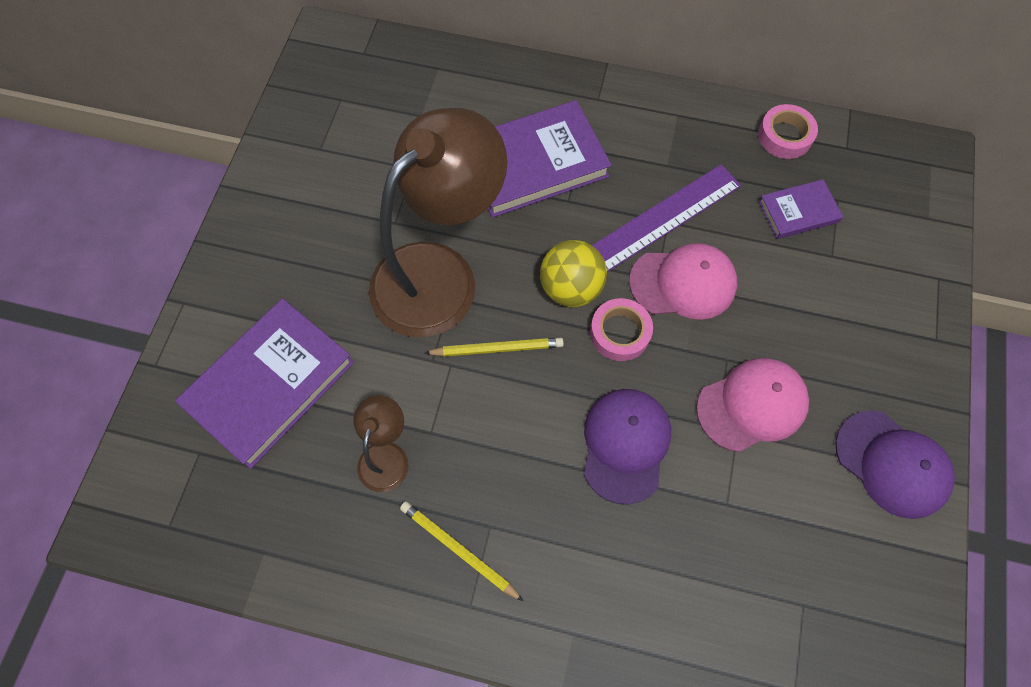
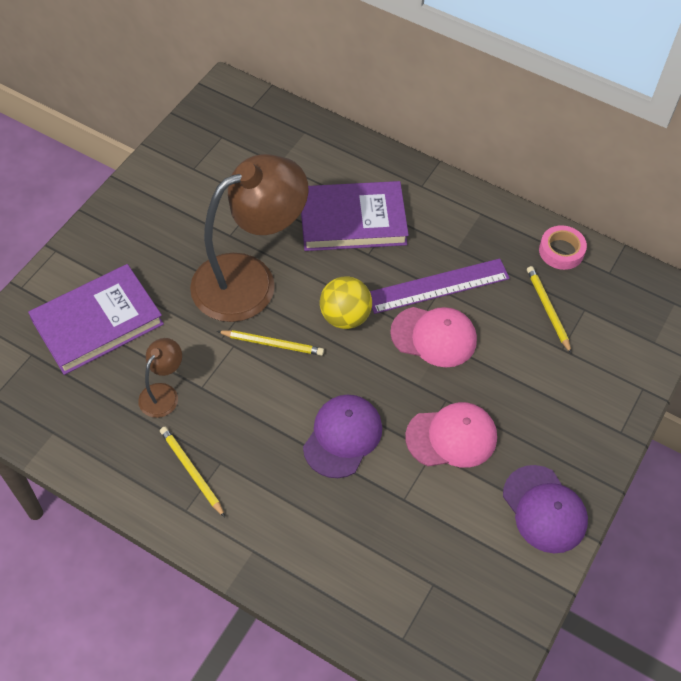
camera: 15 degrees right, 10 degrees down
(620, 333) = (370, 358): pink tape -> none
(798, 212) = (548, 309): purple book -> yellow pencil

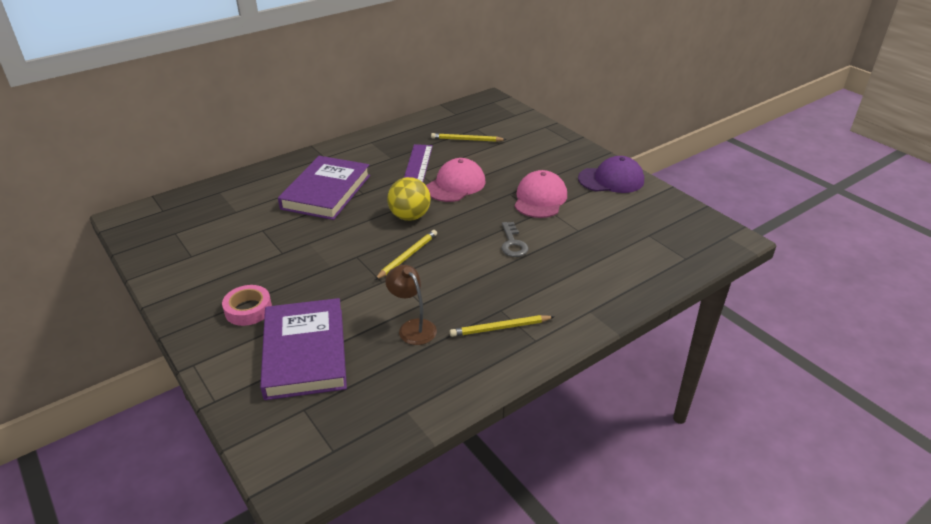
camera: 65 degrees left, 20 degrees down
(249, 279) = (336, 253): brown lamp -> none
(342, 437) = (513, 243): purple cap -> grey key
(561, 251) = (426, 124): pink tape -> pink tape (248, 309)

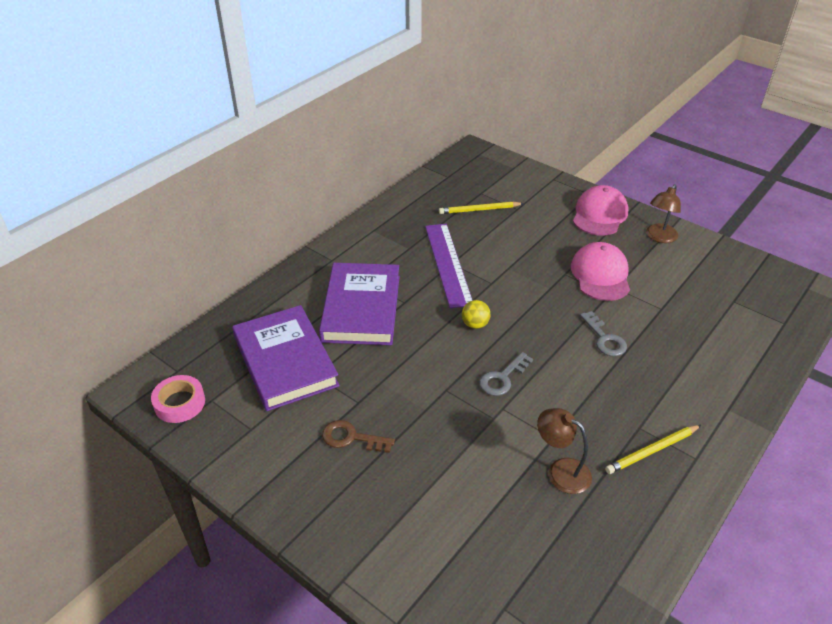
camera: 15 degrees left, 5 degrees up
(248, 309) = (364, 489): pink tape -> pink tape (179, 403)
(261, 275) = (351, 438): none -> brown key
(305, 352) = (462, 532): purple book -> purple book (285, 361)
(407, 256) = (502, 378): yellow pencil -> grey key
(410, 216) = (475, 324): yellow ball -> yellow ball, size x0.58
(455, 185) = (501, 272): pink cap -> pink cap (599, 214)
(611, 180) = (659, 237): purple cap -> brown lamp

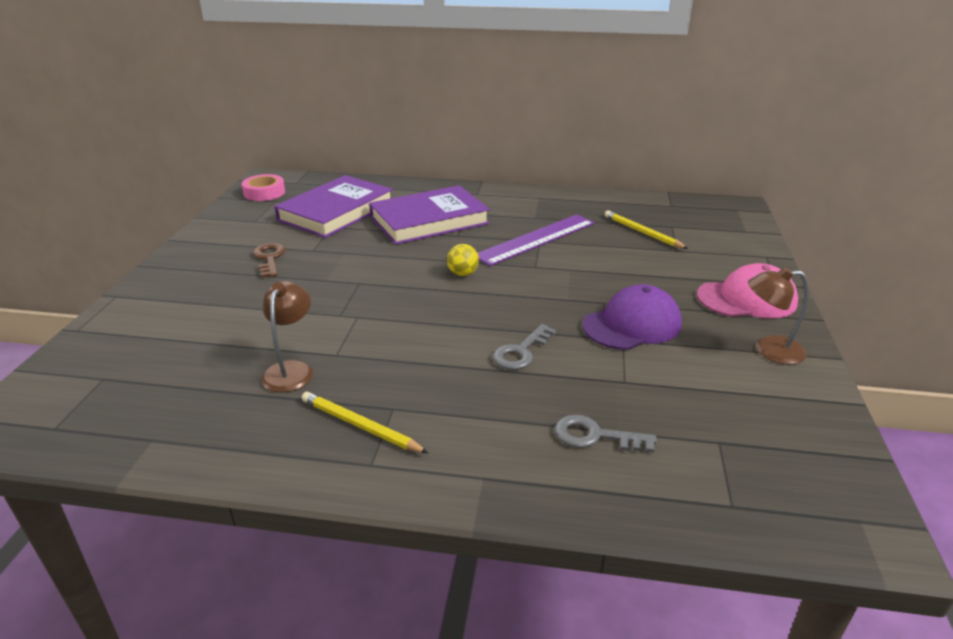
camera: 60 degrees right, 10 degrees down
(502, 378) = (399, 306): grey key -> grey key (595, 436)
(600, 275) = (632, 324): pink cap -> purple cap

